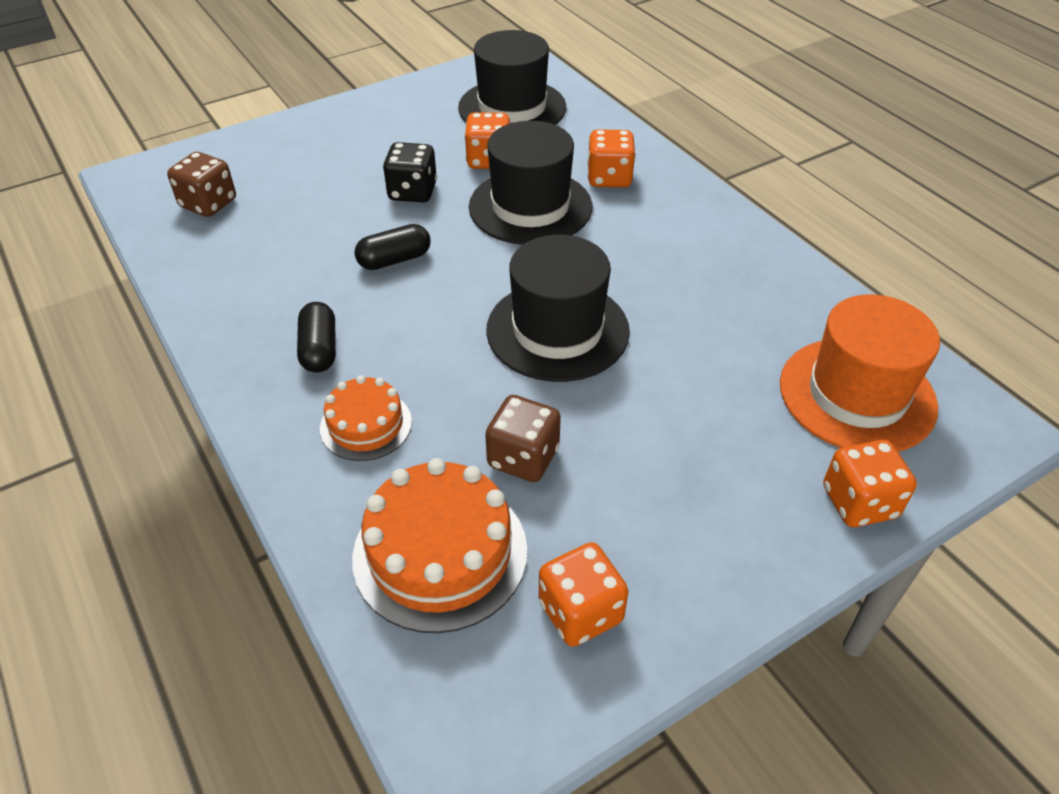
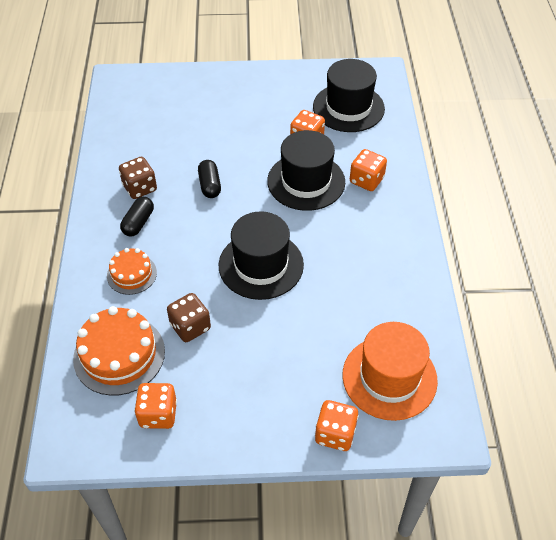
camera: 30 degrees right, 5 degrees up
(208, 204) = (142, 111): brown dice -> brown dice (140, 188)
(394, 260) = (210, 185): black capsule -> black capsule turned 75 degrees clockwise
(412, 192) = (249, 145): black dice -> none

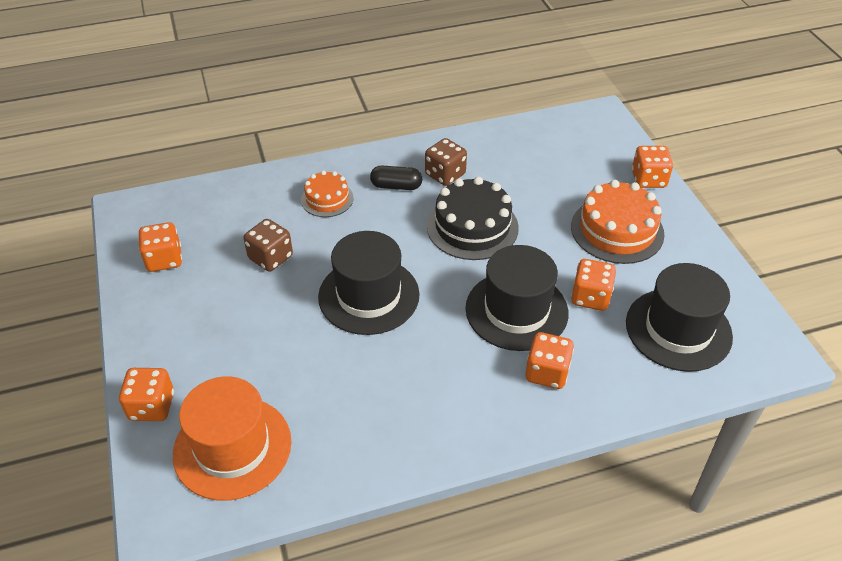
camera: 75 degrees right, 5 degrees down
(119, 354) = (228, 216): orange cake -> orange cake (617, 230)
(203, 77) = (648, 179): none -> orange dice
(210, 185) = (472, 227): black capsule -> black cake

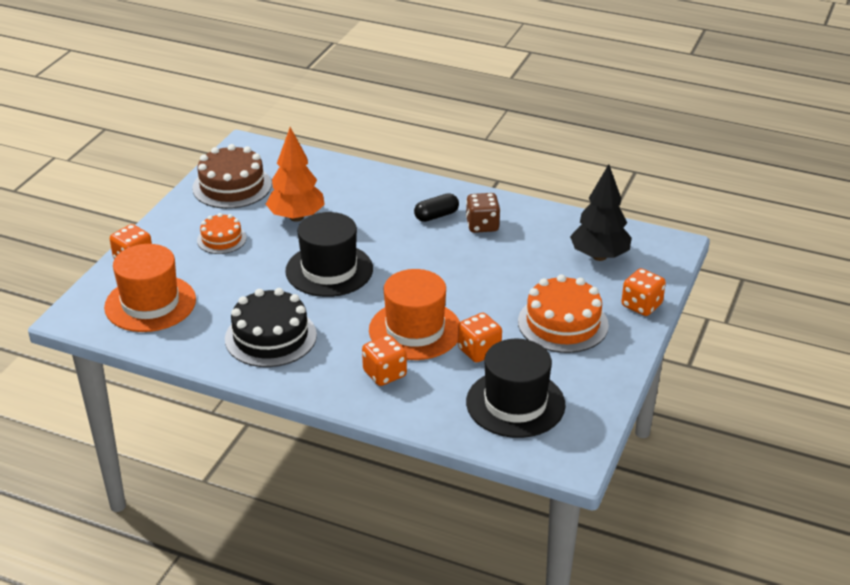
camera: 40 degrees right, 10 degrees down
(164, 260) = (232, 186): orange dice -> brown cake
(270, 257) = (296, 217): brown dice -> orange tree
(327, 199) = (377, 201): orange cake -> orange cake (221, 239)
(396, 186) = (436, 216): black capsule -> black capsule turned 75 degrees counterclockwise
(472, 227) = (455, 267): black cake -> black cake (270, 337)
(516, 310) = (415, 330): black hat -> orange hat
(566, 153) = (599, 256): none -> black tree

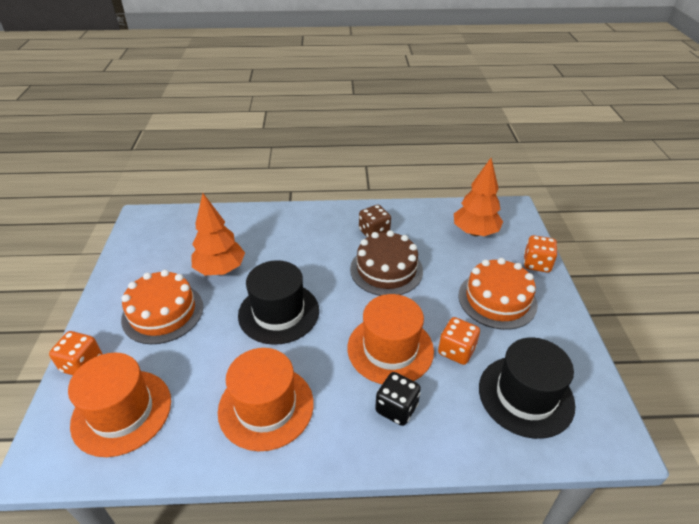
camera: 25 degrees left, 5 degrees up
(221, 239) = (163, 312): orange cake -> orange cake, size x1.69
(232, 186) = (147, 257): brown cake -> brown cake (386, 270)
(270, 337) = (266, 406): black cake -> orange hat
(384, 374) = (396, 408): orange dice -> black dice
(436, 216) = (334, 234): black capsule -> none
(599, 256) = (475, 232): black tree -> orange tree

